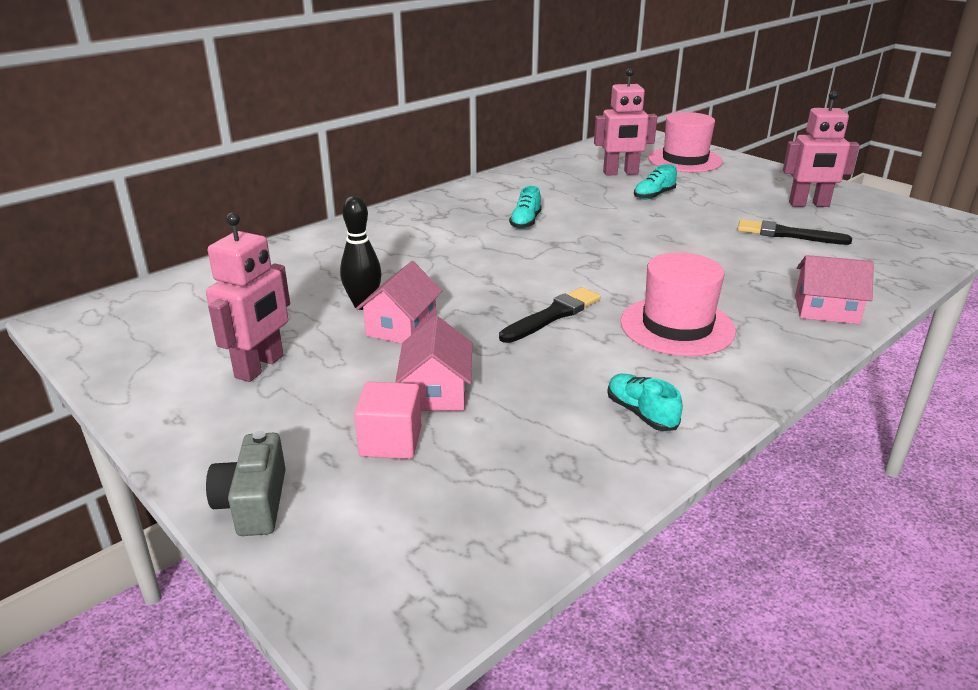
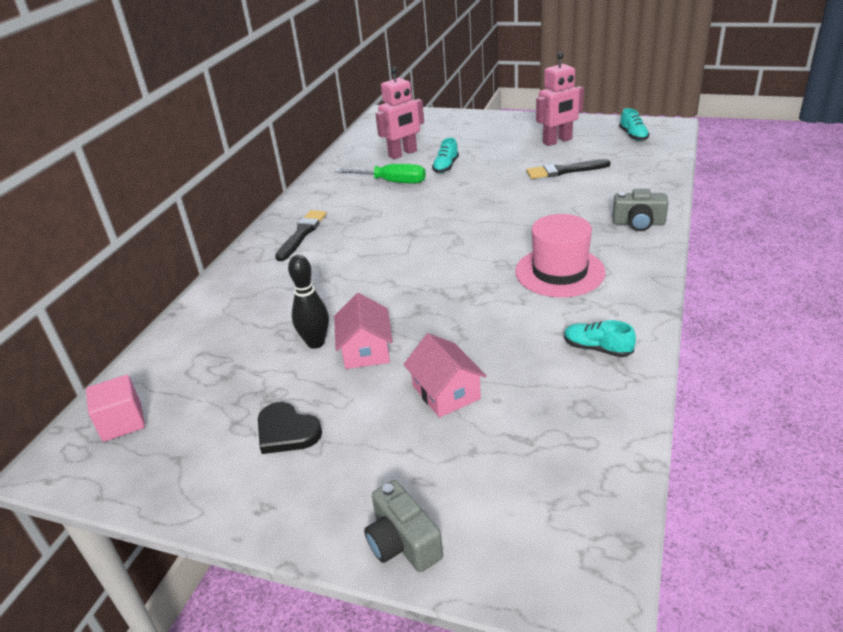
camera: 25 degrees left, 5 degrees up
(260, 367) = (286, 431): pink robot -> black heart
(390, 441) = (453, 446): pink cube -> pink cube (122, 422)
(525, 222) = (371, 222): turquoise shoe -> turquoise shoe (633, 136)
(552, 315) = (468, 296): black brush -> black brush (301, 234)
(583, 194) = (392, 182): none -> green screwdriver
(685, 160) = (440, 128): pink hat -> none
(826, 310) = (638, 223): pink house -> grey camera

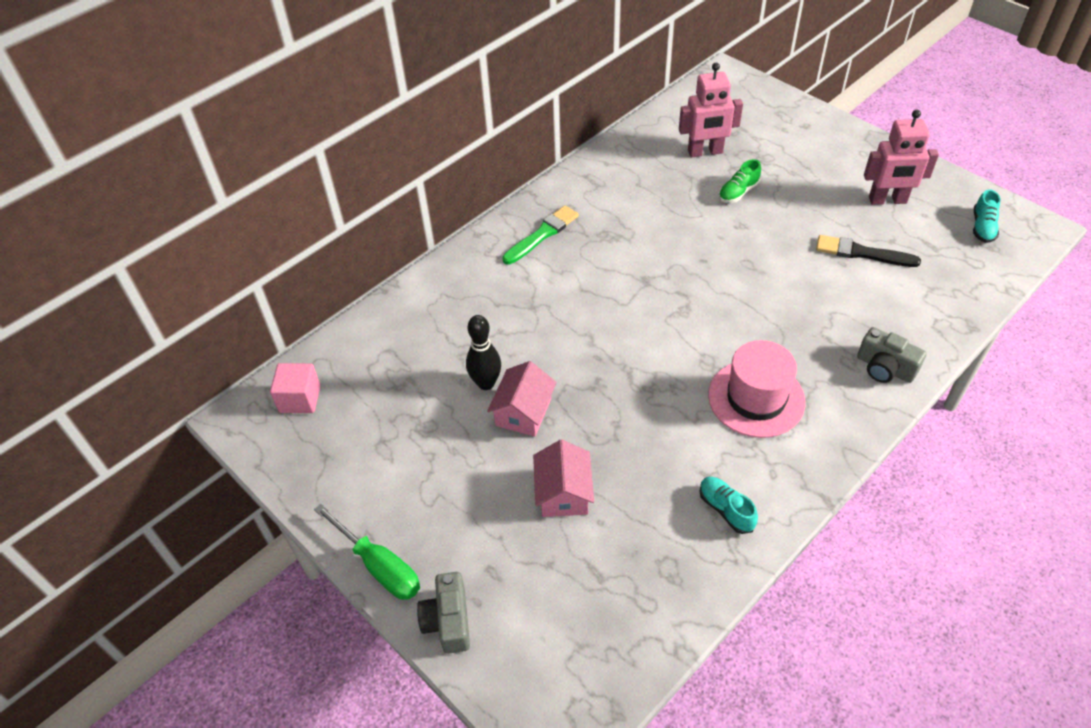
camera: 25 degrees right, 15 degrees up
(286, 431) = (416, 470): black heart -> none
(301, 234) = (542, 234): black brush -> green brush
(392, 182) = (669, 194): green screwdriver -> green screwdriver (380, 567)
(446, 166) = (738, 192): turquoise shoe -> green shoe

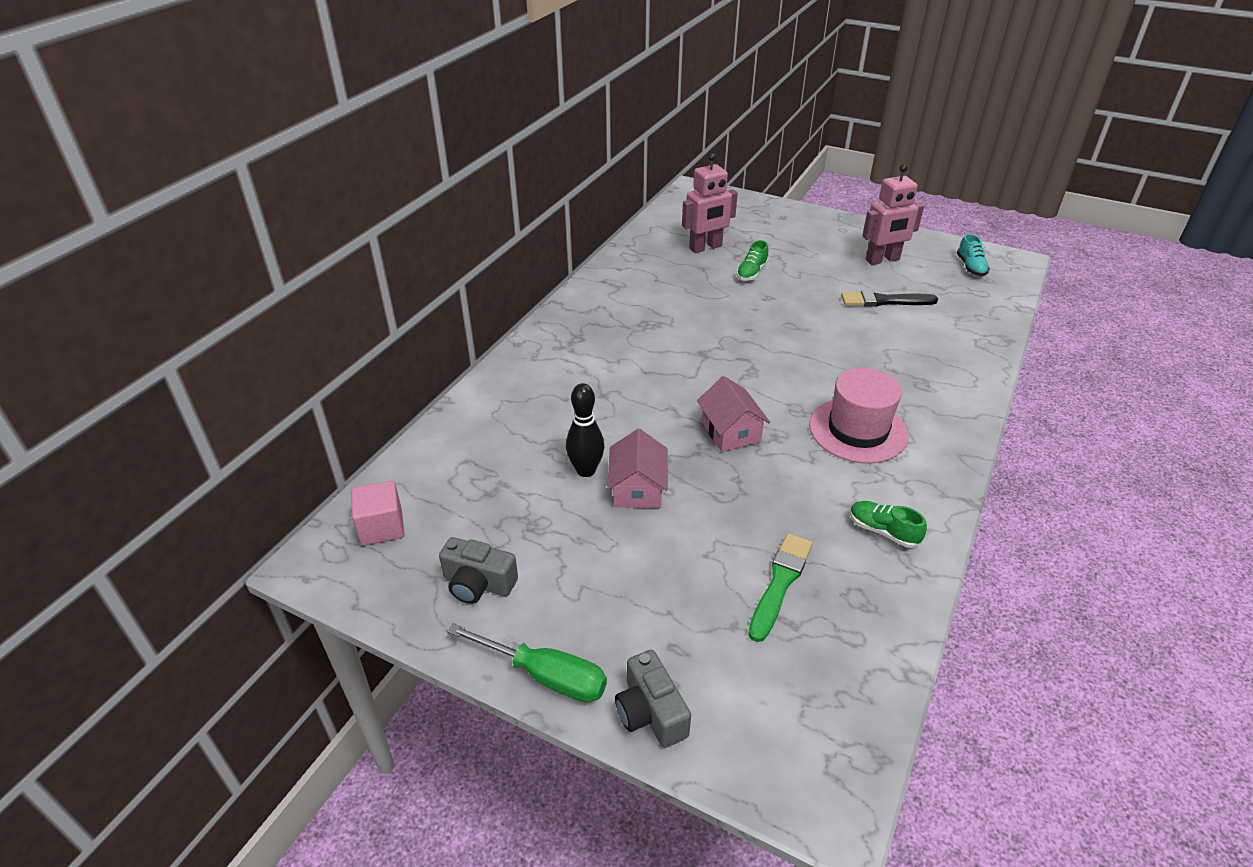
camera: 20 degrees left, 10 degrees down
(542, 234) = (583, 333): green brush -> green brush (780, 583)
(563, 493) = (715, 553): pink house -> pink house (730, 431)
(726, 509) = (883, 531): turquoise shoe -> green shoe
(885, 368) = (956, 384): grey camera -> grey camera (478, 584)

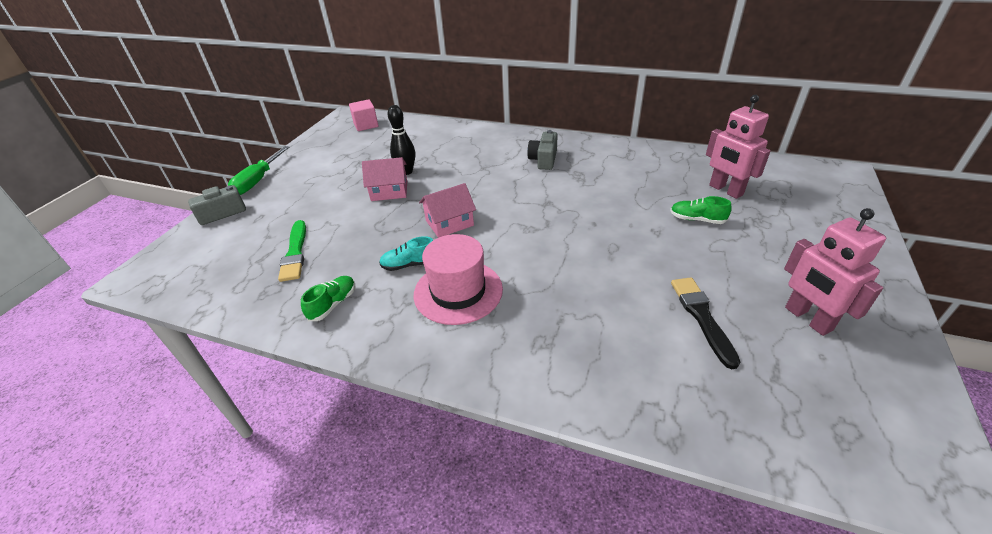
camera: 85 degrees right, 0 degrees up
(478, 584) = (322, 154): grey camera -> grey camera (543, 160)
(780, 583) = (295, 253): green brush -> green brush turned 60 degrees clockwise
(970, 267) = (869, 421): turquoise shoe -> turquoise shoe (409, 264)

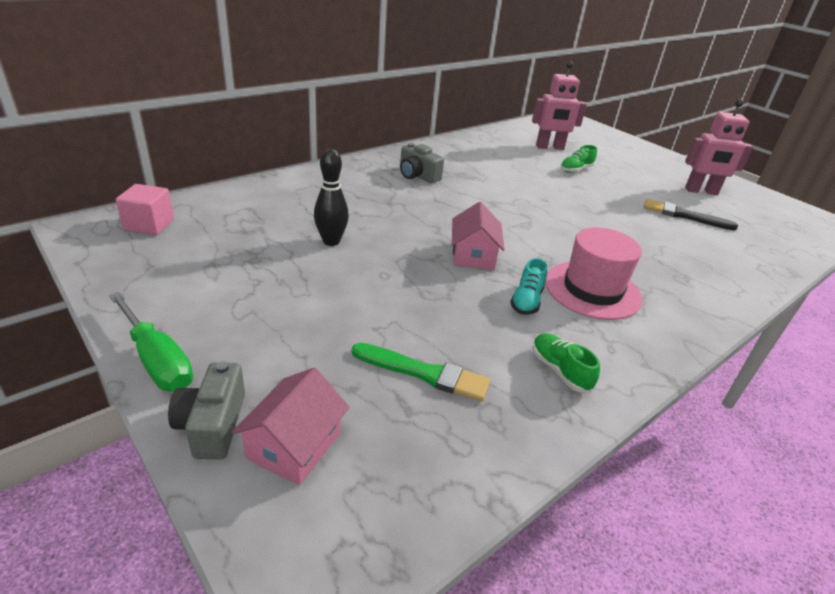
camera: 65 degrees left, 5 degrees down
(389, 191) = (361, 265): pink house -> pink house (294, 445)

